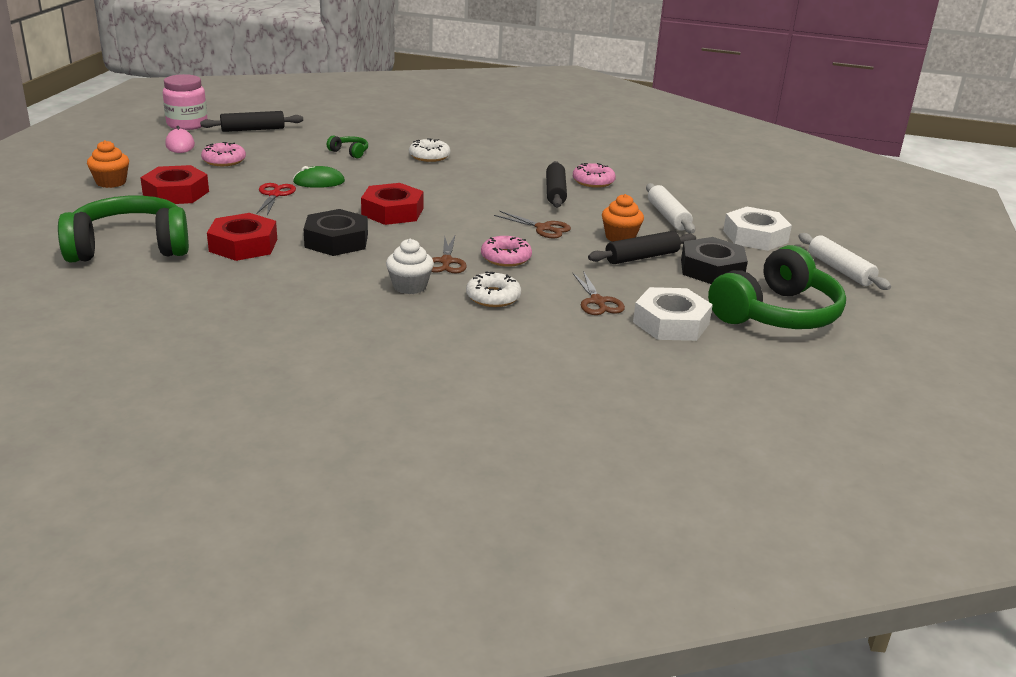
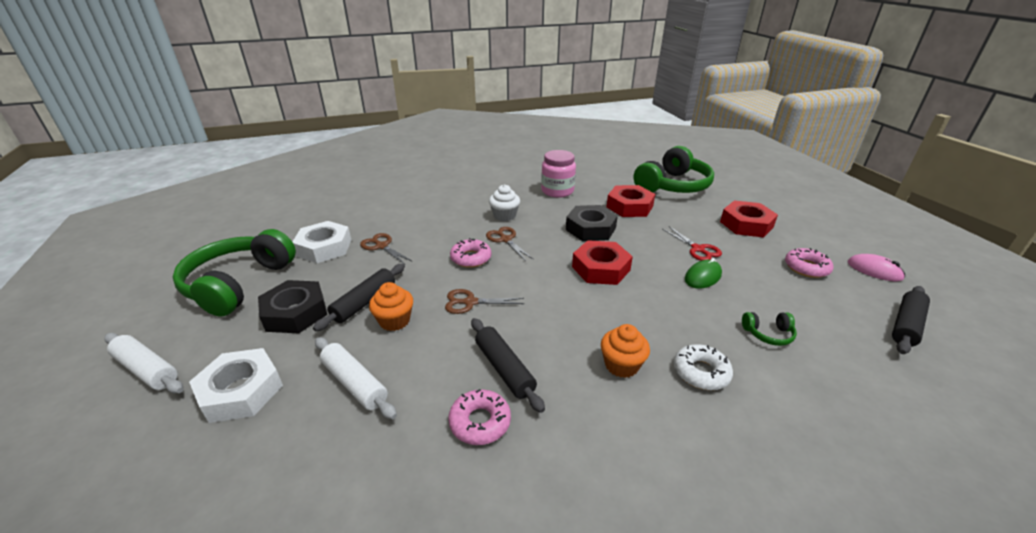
camera: 150 degrees right, 5 degrees up
(111, 182) = (794, 216): orange cupcake -> orange cupcake (621, 365)
(187, 124) = (952, 301): pink jar -> pink jar (557, 191)
(493, 297) = (450, 226): white donut -> none

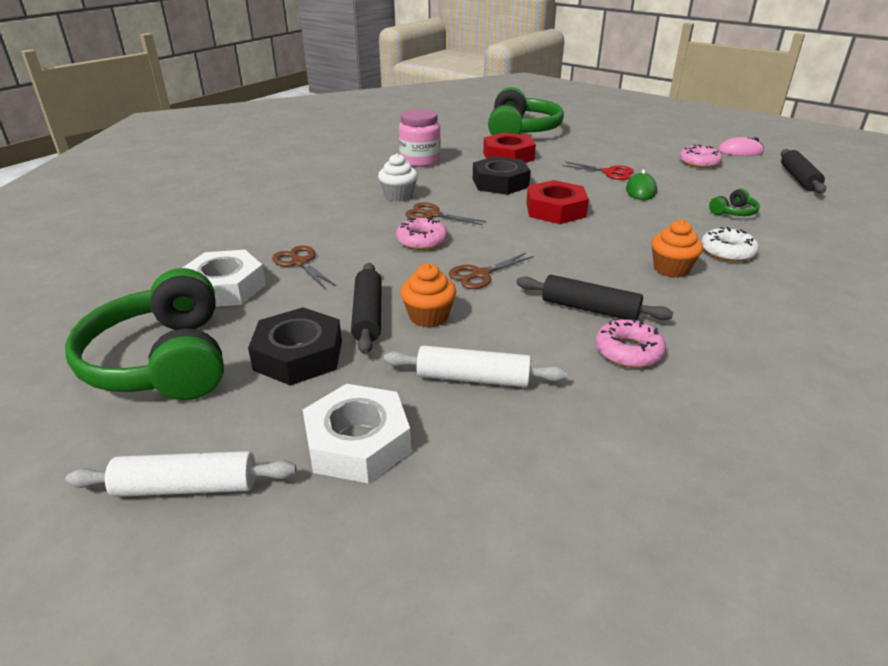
camera: 35 degrees left, 0 degrees up
(381, 246) = (300, 262): brown scissors -> brown scissors turned 45 degrees clockwise
(746, 224) = (619, 145): red nut -> none

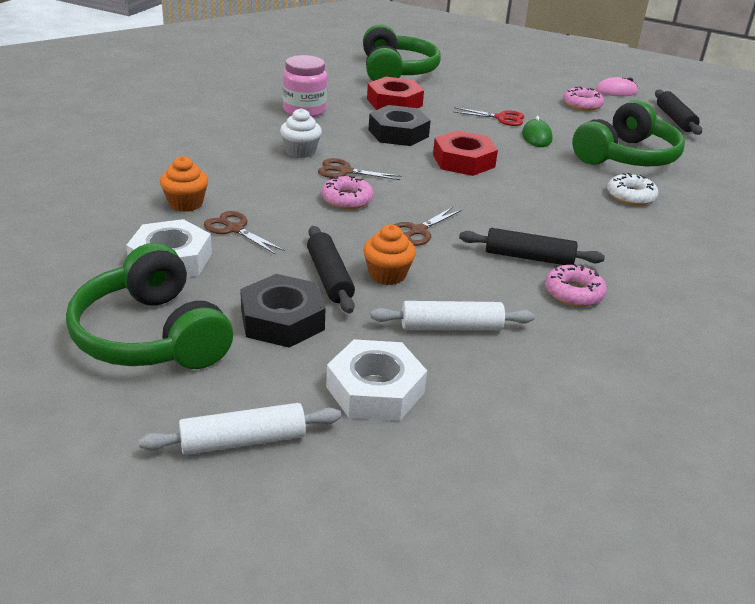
camera: 15 degrees left, 0 degrees up
(671, 269) = (587, 215): orange cupcake -> orange cupcake (185, 203)
(733, 212) = (626, 156): green headphones -> green headphones, size x2.46

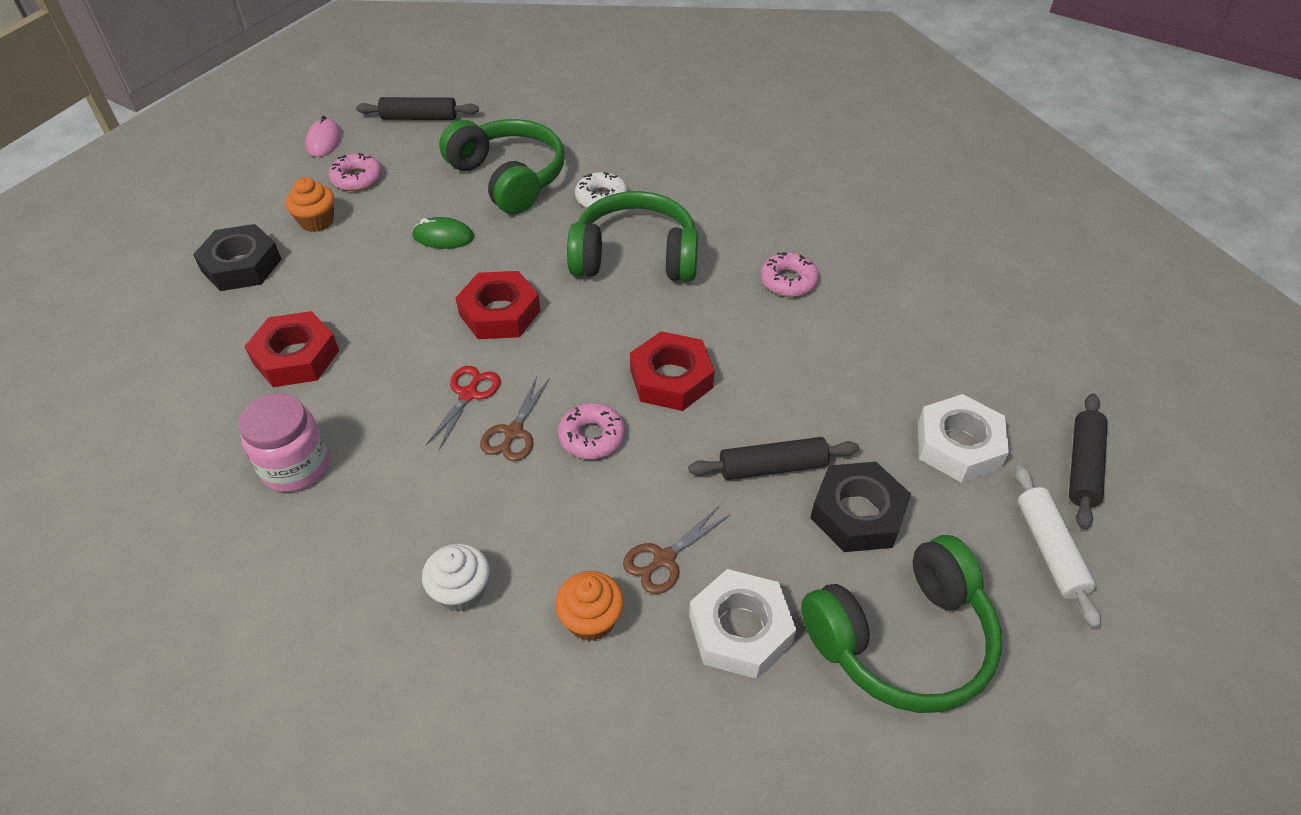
camera: 80 degrees left, 15 degrees up
(300, 151) = (444, 478): white cupcake -> white cupcake (461, 591)
(387, 275) = (764, 416): orange cupcake -> orange cupcake (317, 221)
(396, 71) = (173, 341): green headphones -> green headphones (635, 257)
(398, 133) = (404, 365): black nut -> black nut (241, 265)
(418, 231) = (671, 378): brown scissors -> red nut
(451, 327) = (854, 377): white rolling pin -> none
(501, 118) = (380, 257): red scissors -> red scissors (468, 394)
(528, 257) = (725, 299): black rolling pin -> black rolling pin (1083, 466)

